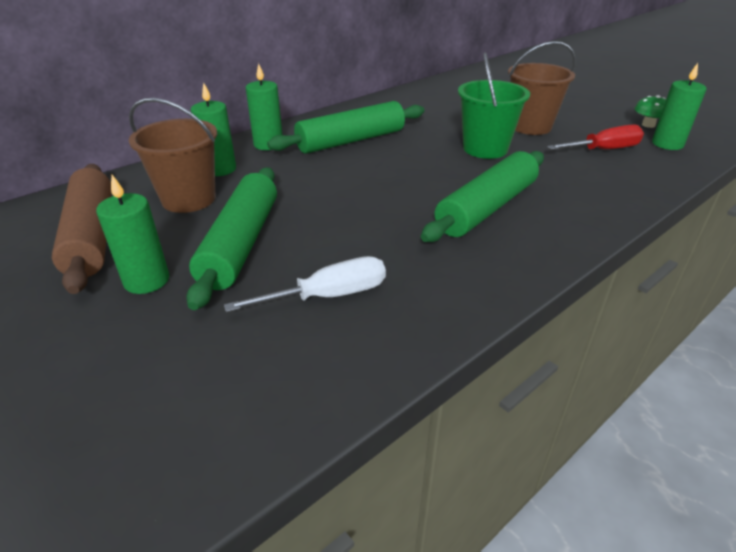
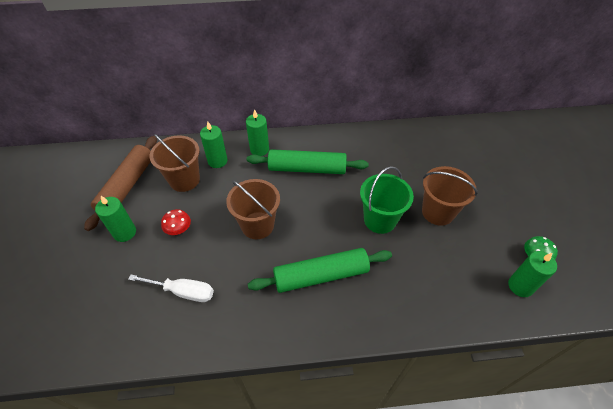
camera: 35 degrees right, 15 degrees up
(240, 243) = (179, 229): green rolling pin -> red mushroom
(352, 200) = (257, 225): none -> brown bucket
(603, 150) = (461, 265): red screwdriver -> none

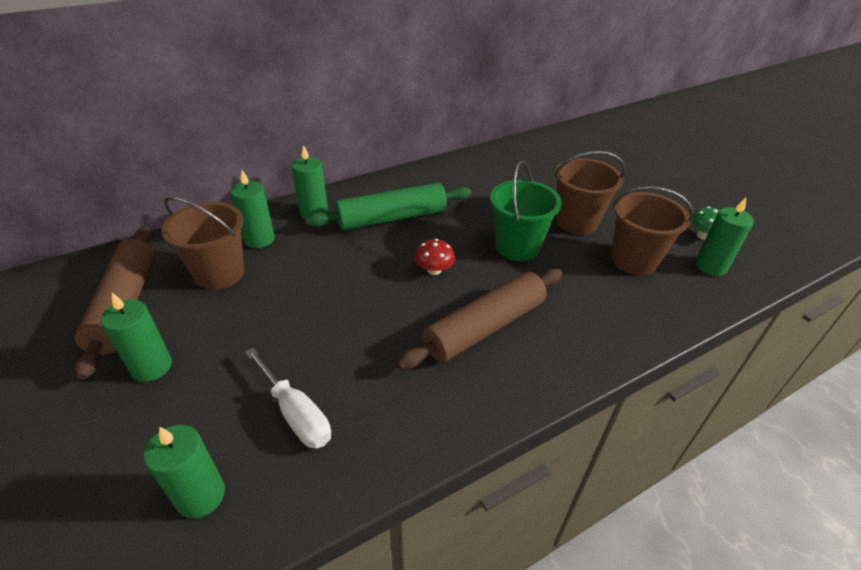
camera: 25 degrees left, 10 degrees down
(116, 321) = (201, 495): none -> green candle
(179, 229) = (244, 336): red mushroom -> red mushroom (434, 270)
(182, 291) = (295, 413): white screwdriver -> white screwdriver turned 60 degrees clockwise
(257, 225) = (363, 296): brown bucket -> brown bucket (634, 260)
(321, 275) = (484, 327): green rolling pin -> brown rolling pin

